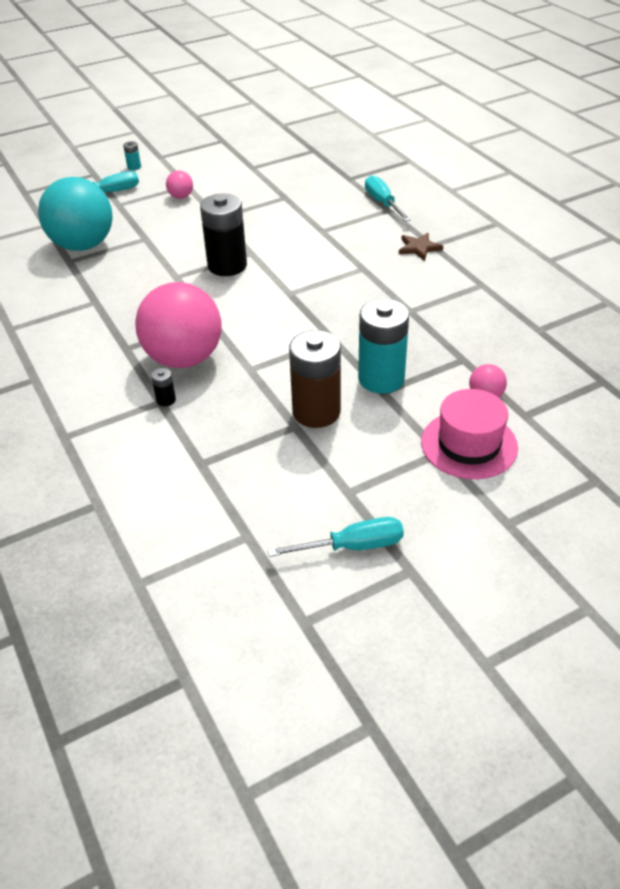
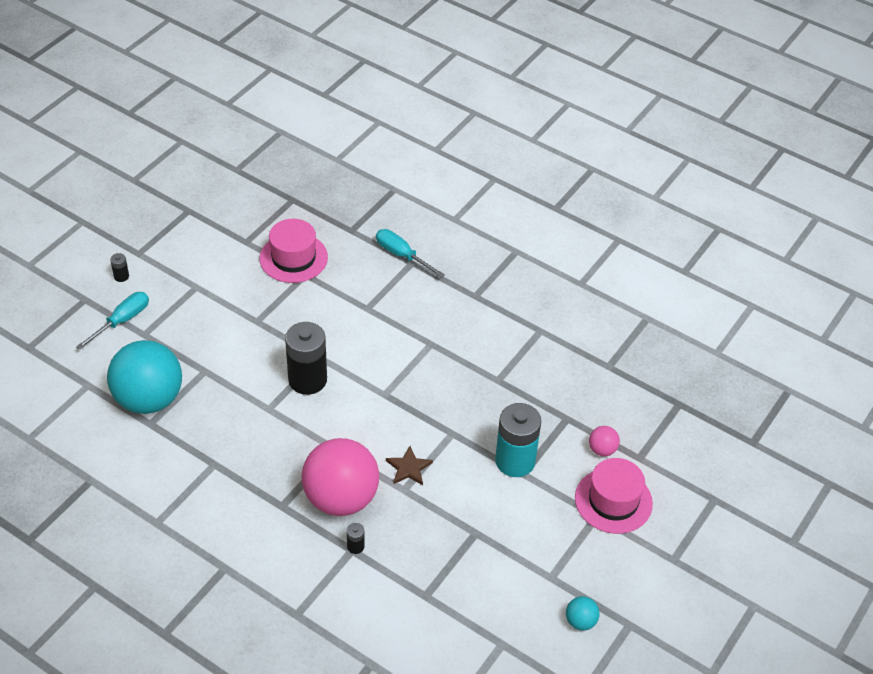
camera: 30 degrees left, 5 degrees up
(134, 167) = (121, 276): turquoise battery -> black battery
(181, 197) = (201, 304): pink ball -> none
(284, 185) = (293, 258): none -> pink hat
(316, 412) = (484, 513): brown battery -> none
(353, 546) = (580, 621): turquoise screwdriver -> turquoise ball
(419, 248) = (465, 303): brown star -> brown star (408, 468)

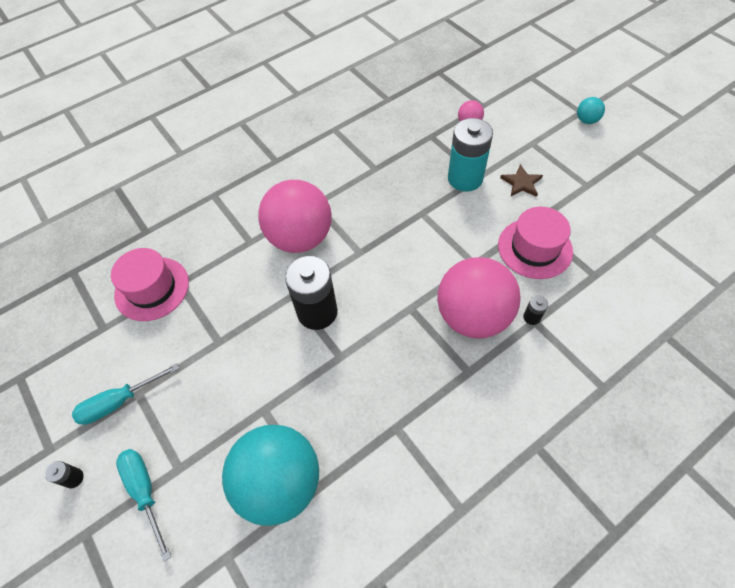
camera: 65 degrees left, 10 degrees up
(385, 344) = (300, 238): none -> pink ball
(402, 255) = (200, 200): turquoise screwdriver -> turquoise screwdriver (119, 402)
(408, 468) = (451, 254): brown star -> brown star (521, 183)
(580, 621) = (632, 178): turquoise ball -> turquoise ball (586, 120)
(613, 501) = (520, 130): pink hat -> pink hat (534, 248)

